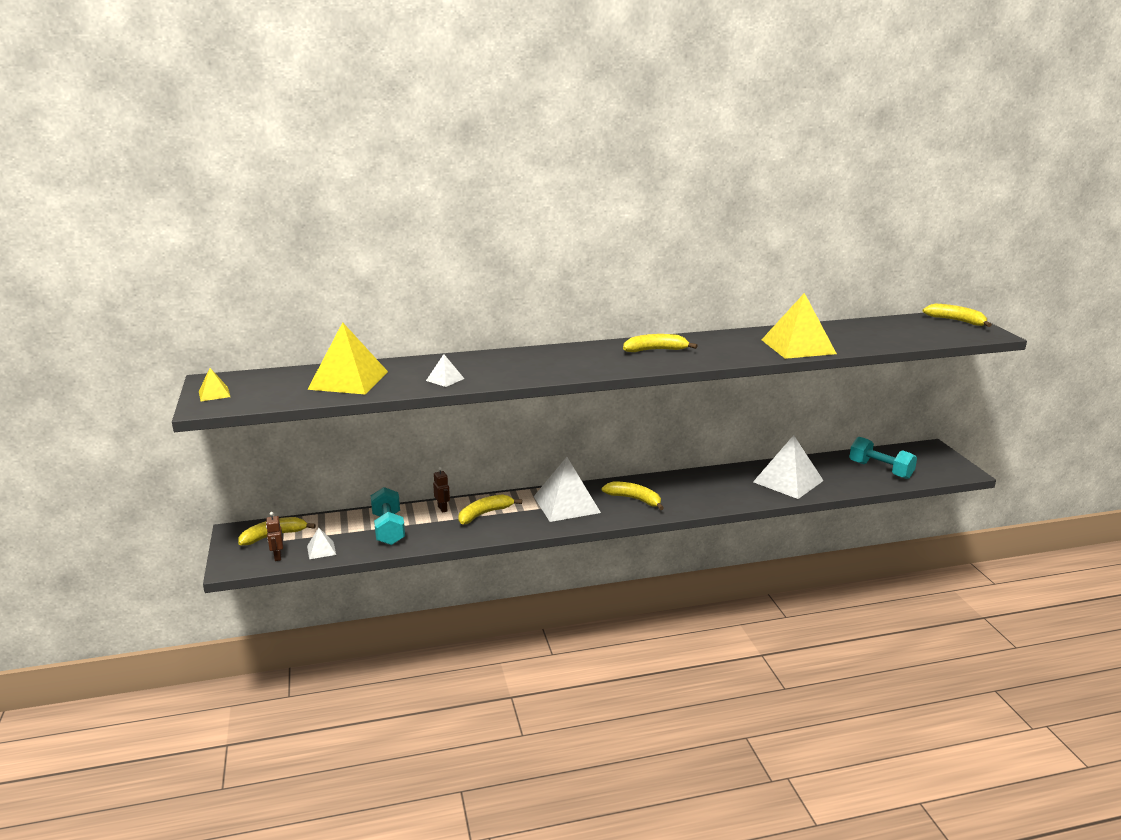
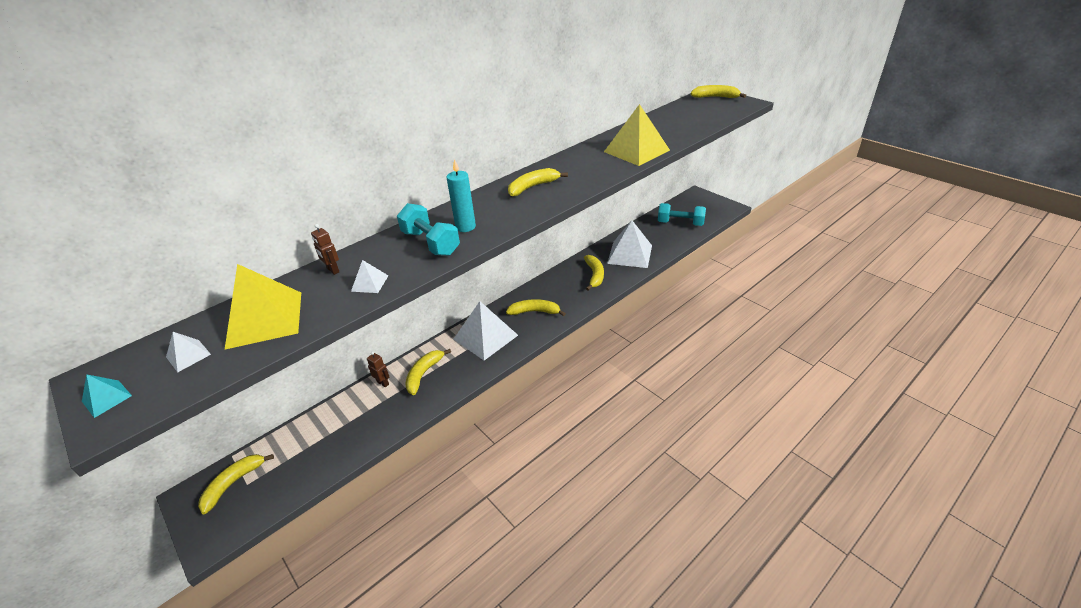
camera: 25 degrees left, 15 degrees up
(214, 394) = (107, 398): yellow pyramid -> turquoise pyramid
(277, 556) = (253, 508): brown robot -> brown robot (332, 270)
(321, 550) = (295, 479): white pyramid -> white pyramid (188, 355)
(388, 529) = (346, 426): turquoise dumbbell -> turquoise dumbbell (430, 243)
(561, 363) = (465, 227): none -> turquoise candle
(728, 488) = (594, 275): none -> yellow banana

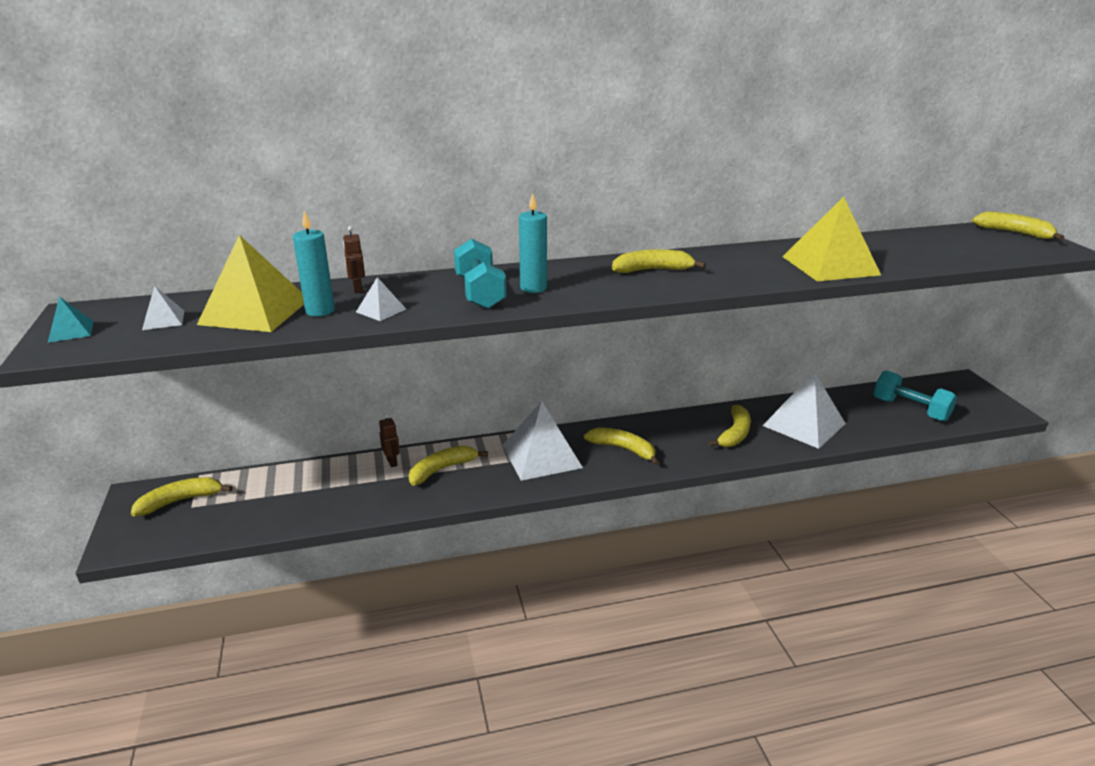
camera: 25 degrees right, 10 degrees down
(320, 300) = (320, 311): none -> turquoise candle

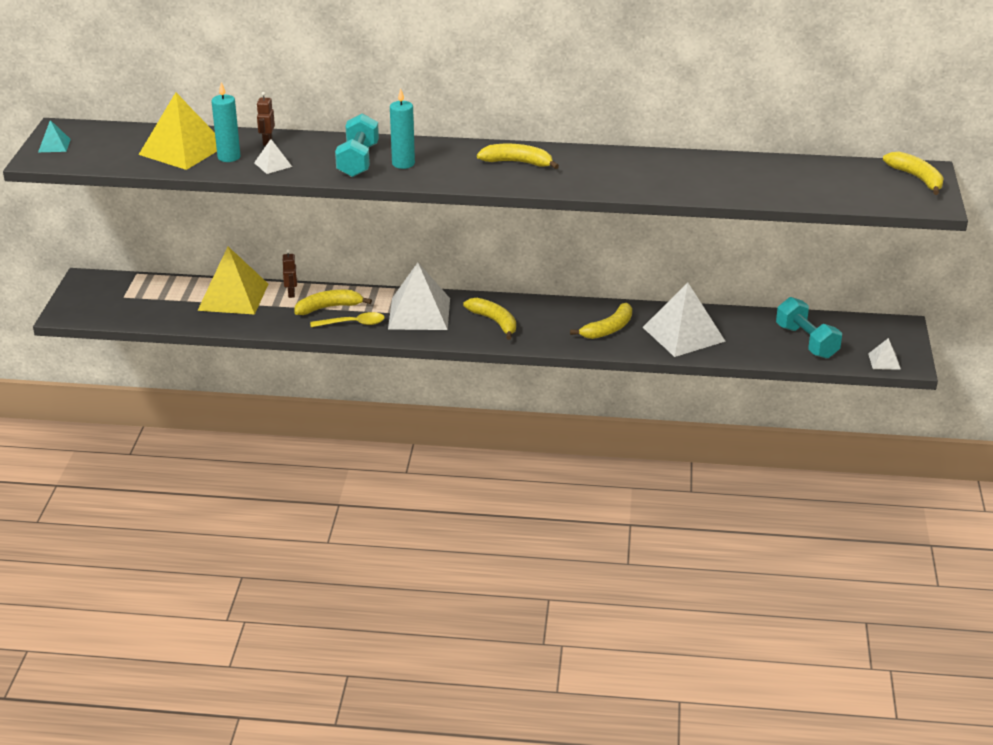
camera: 20 degrees right, 5 degrees up
(163, 320) = (117, 146): white pyramid -> white pyramid (884, 361)
(180, 501) = (117, 291): yellow banana -> none
(479, 482) = (353, 323): none -> yellow spoon
(830, 265) = (679, 184): yellow pyramid -> yellow pyramid (233, 297)

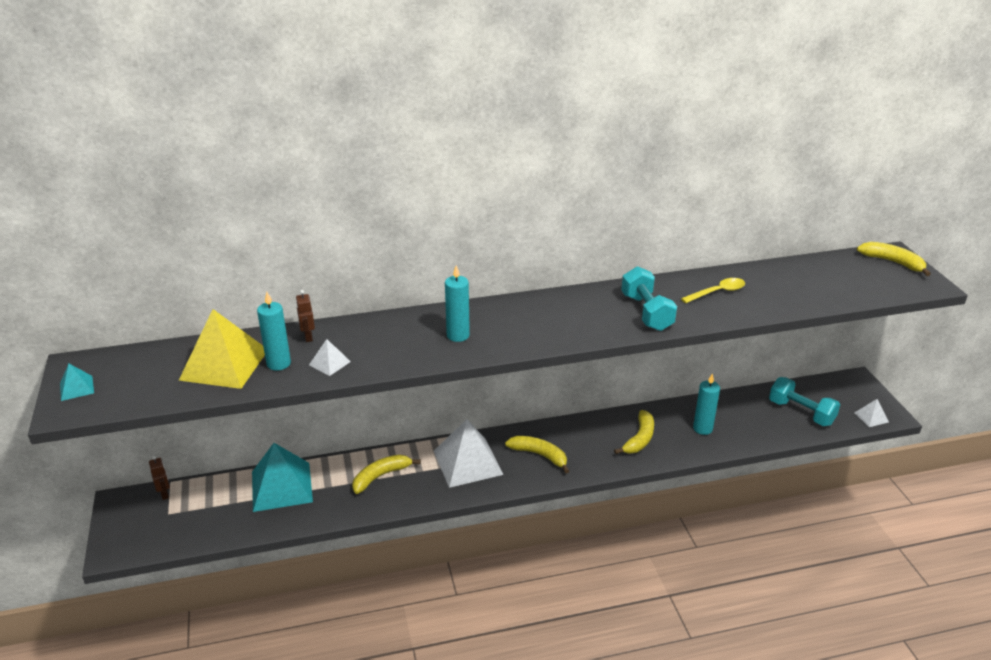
camera: 20 degrees left, 0 degrees up
(233, 297) = (281, 486): yellow pyramid -> turquoise pyramid
(291, 293) = (337, 469): brown robot -> brown robot (164, 494)
(353, 323) = (413, 489): yellow spoon -> yellow spoon (717, 292)
(358, 161) = (412, 341): turquoise dumbbell -> turquoise dumbbell (646, 312)
(517, 162) = (562, 312): yellow banana -> none
(683, 334) = (702, 428): white pyramid -> turquoise candle

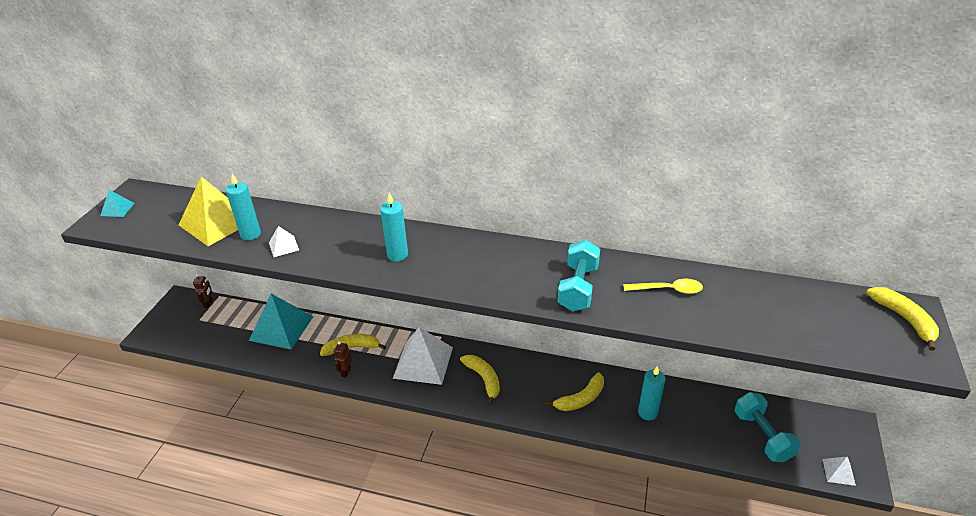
camera: 30 degrees right, 5 degrees up
(308, 337) = (291, 219): brown robot -> brown robot (346, 372)

